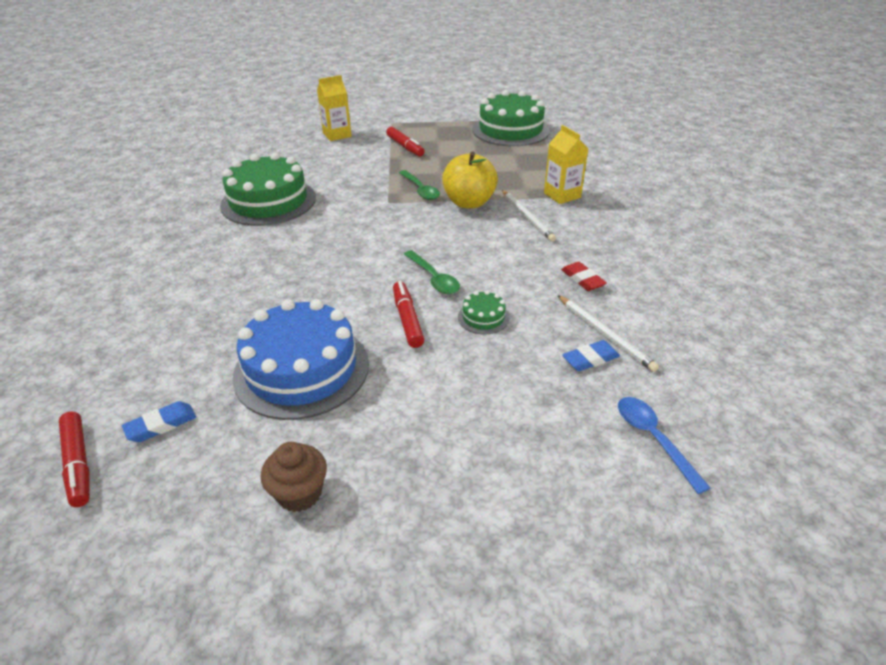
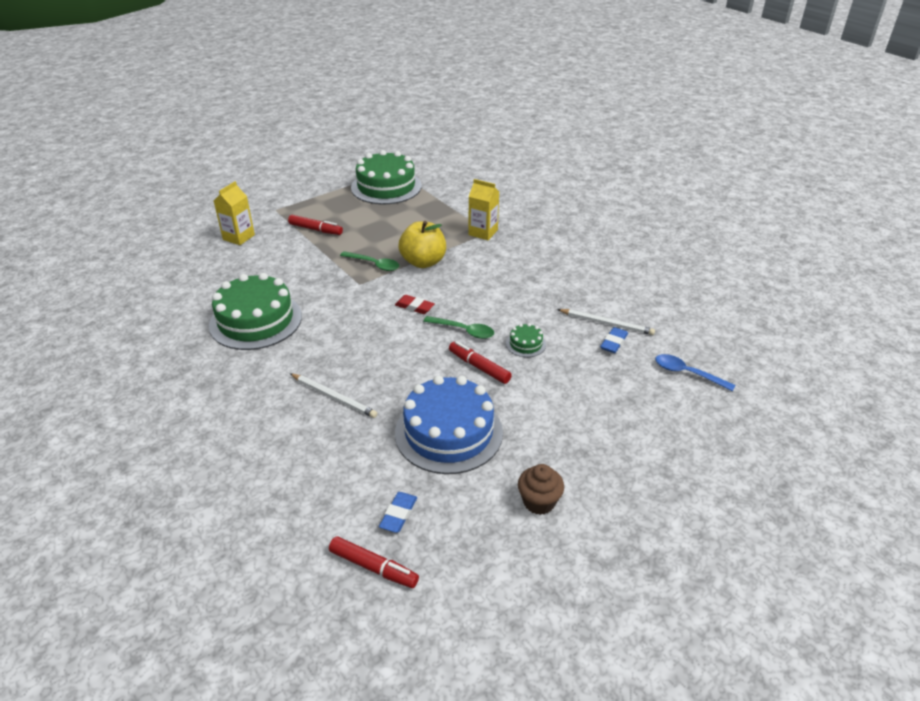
camera: 35 degrees left, 0 degrees up
(527, 217) = (477, 259): white pencil -> white pencil (333, 397)
(582, 279) = (558, 292): red eraser -> red eraser (414, 307)

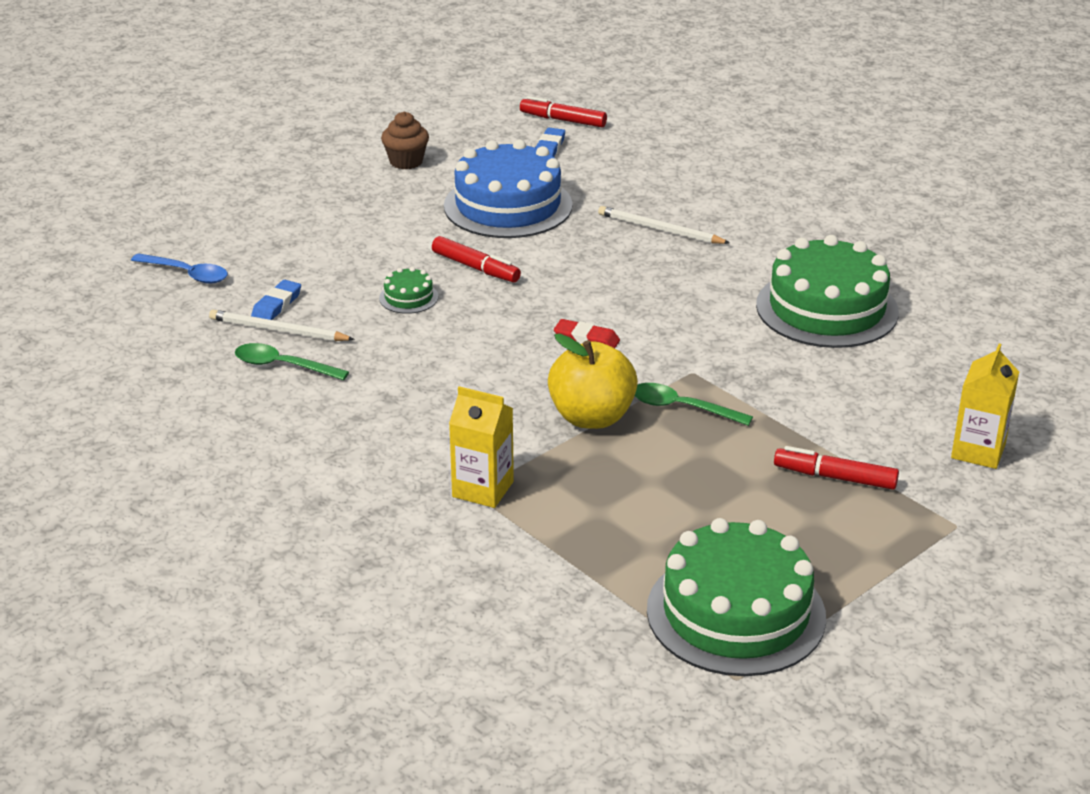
camera: 175 degrees right, 5 degrees down
(463, 331) = (502, 310): green spoon -> green spoon (283, 366)

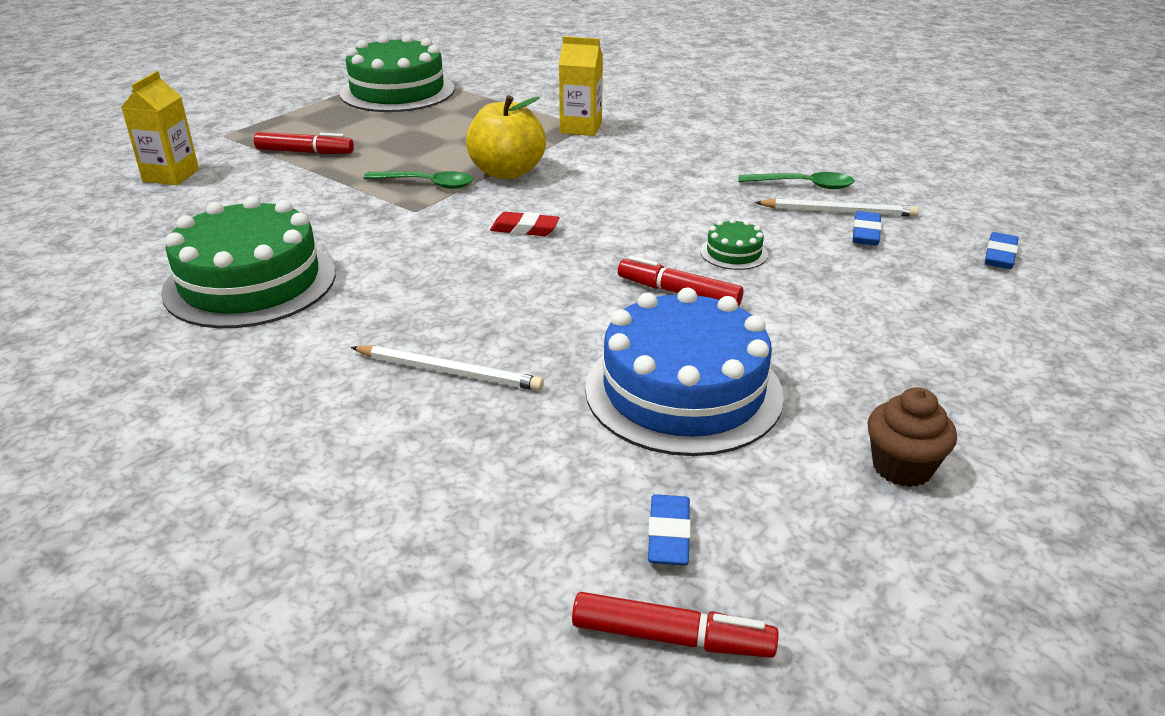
camera: 170 degrees right, 0 degrees up
(187, 274) = (999, 255): blue spoon -> blue eraser

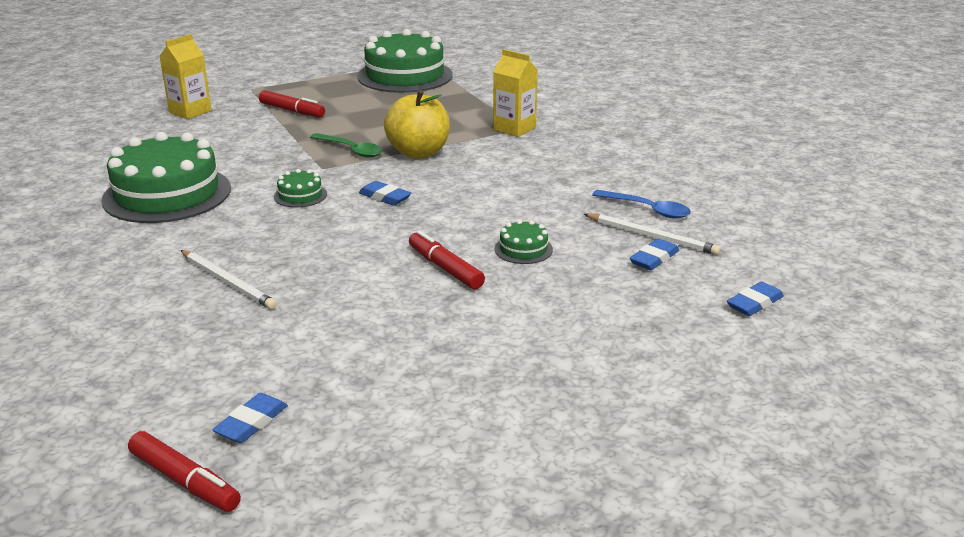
camera: 25 degrees right, 5 degrees down
(424, 248) = (300, 195): none -> green cake
(524, 229) = (384, 197): red eraser -> blue eraser
(683, 391) = (368, 336): blue cake -> none
(803, 185) = (647, 209): green spoon -> blue spoon
(902, 467) = (465, 431): brown cupcake -> none

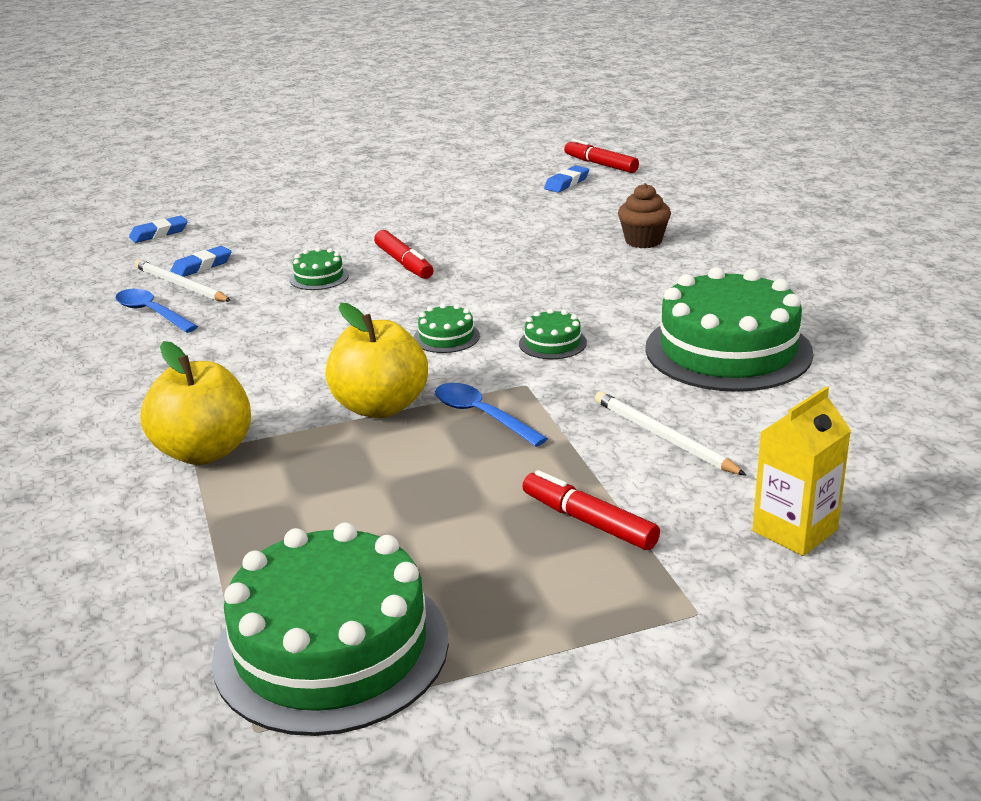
camera: 170 degrees left, 0 degrees up
(185, 306) = (643, 241): none -> brown cupcake
(227, 282) = (612, 257): white pencil -> white pencil (664, 437)
(351, 150) = (481, 415): green spoon -> blue spoon
(384, 197) = (446, 337): blue eraser -> green cake
(514, 128) = (204, 452): yellow carton -> yellow apple

